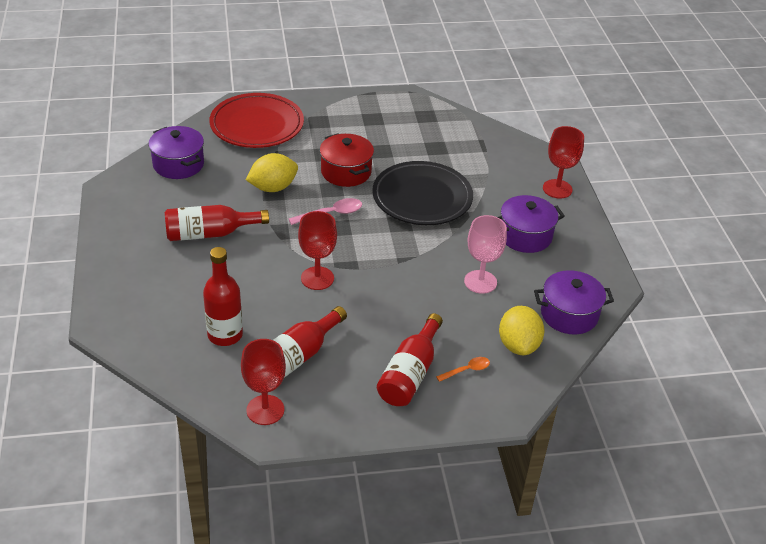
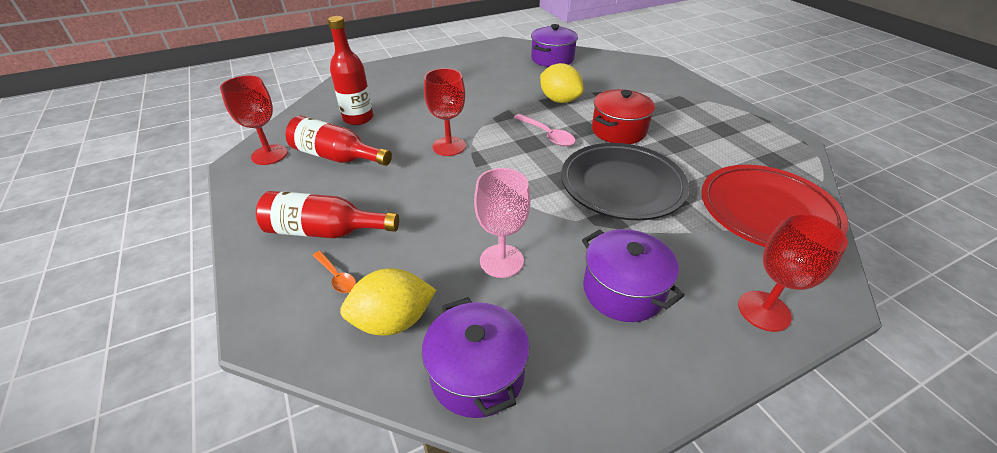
camera: 75 degrees right, 0 degrees up
(210, 233) = (478, 87): red bottle -> none
(257, 125) = (637, 76): red plate -> red plate (767, 212)

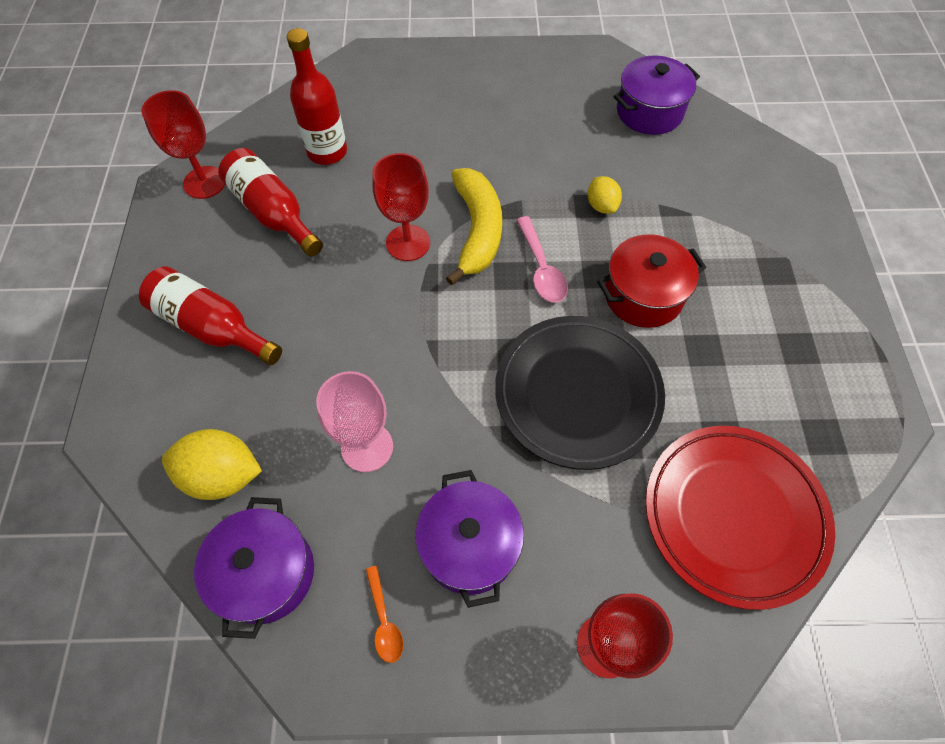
camera: 25 degrees right, 20 degrees up
(337, 277) = (197, 395): orange spoon -> orange spoon (384, 621)
(492, 129) = (477, 231): none -> yellow banana
(559, 100) = (601, 206): yellow lemon -> yellow lemon, size x0.60

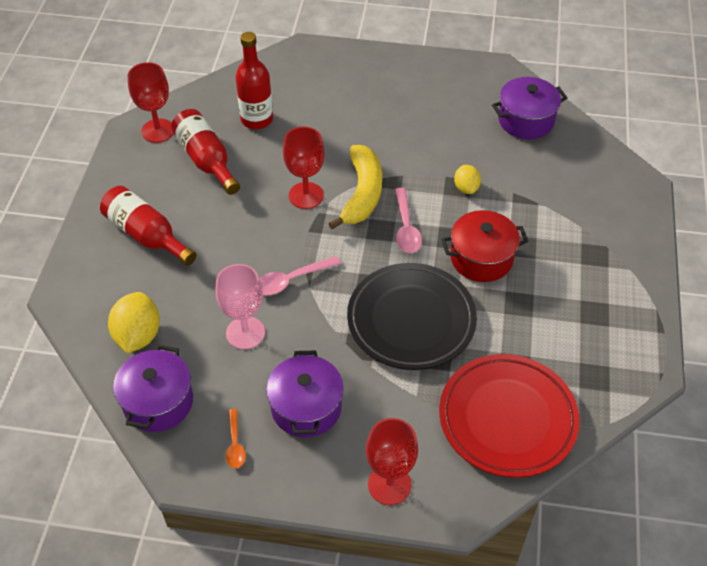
camera: 10 degrees right, 10 degrees down
(222, 475) = (138, 335): yellow lemon -> yellow lemon turned 75 degrees clockwise
(412, 362) = (290, 280): none -> pink spoon

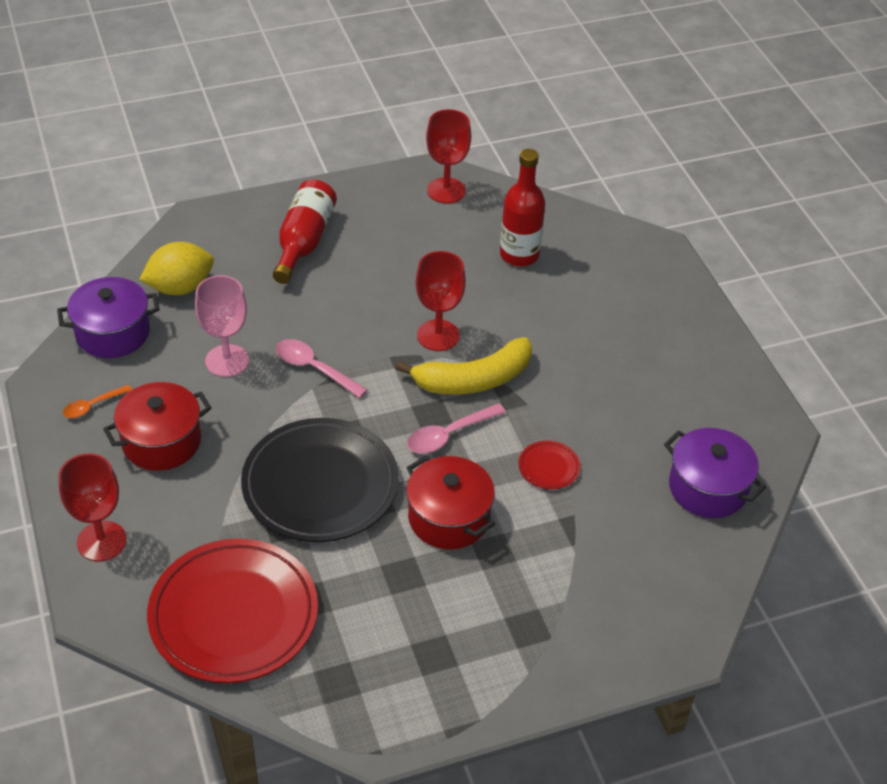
camera: 60 degrees right, 5 degrees down
(206, 160) = (432, 241): red bottle -> none
(306, 407) = (161, 441): purple pot -> red pot
(466, 188) = (549, 467): yellow lemon -> red plate

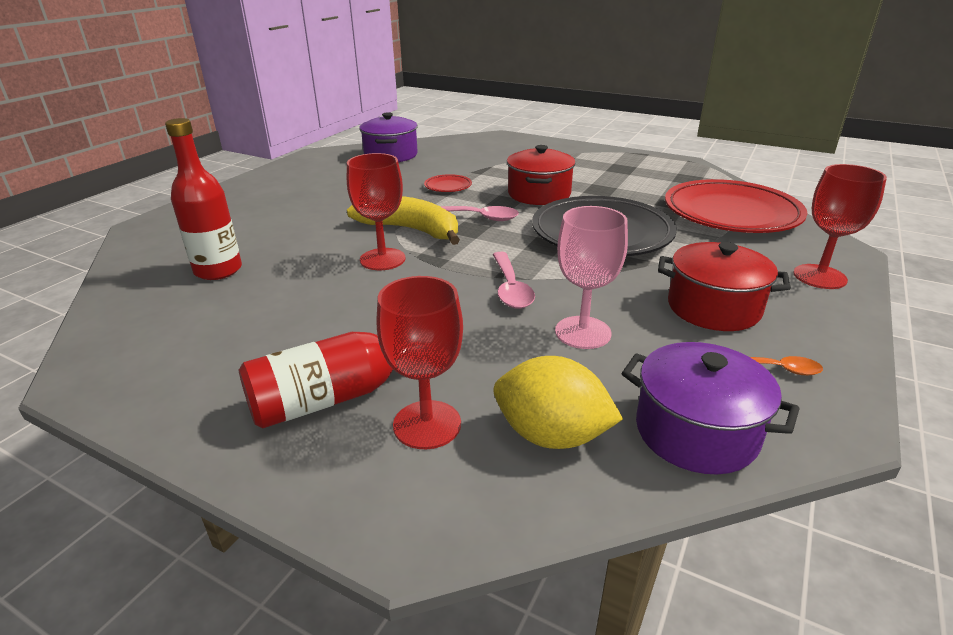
camera: 130 degrees left, 15 degrees down
(446, 191) = (126, 352): red goblet -> red goblet (427, 424)

